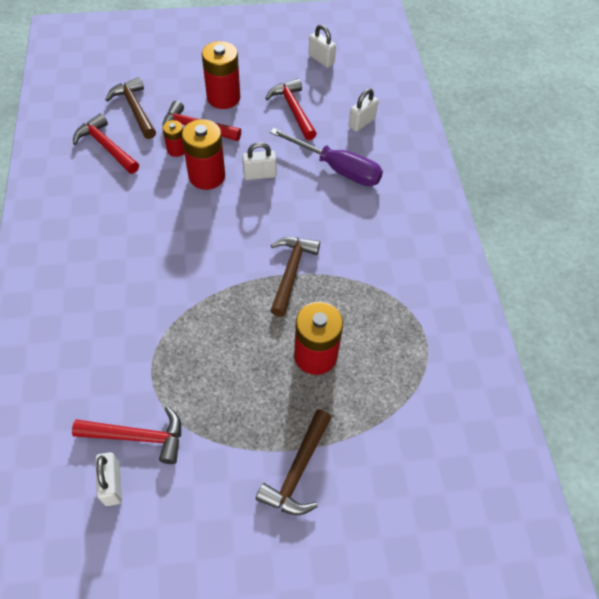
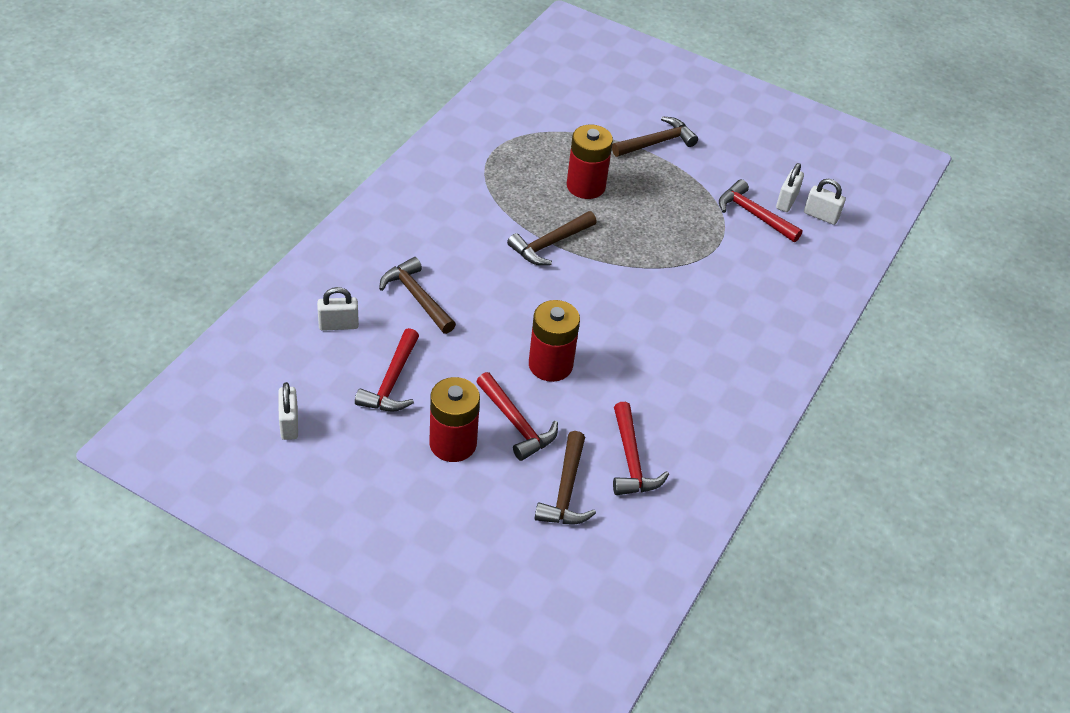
camera: 145 degrees left, 10 degrees down
(176, 150) = (558, 411): red battery -> none
(259, 175) = (497, 336): white padlock -> white padlock (821, 216)
(337, 169) = (417, 297): purple screwdriver -> brown hammer

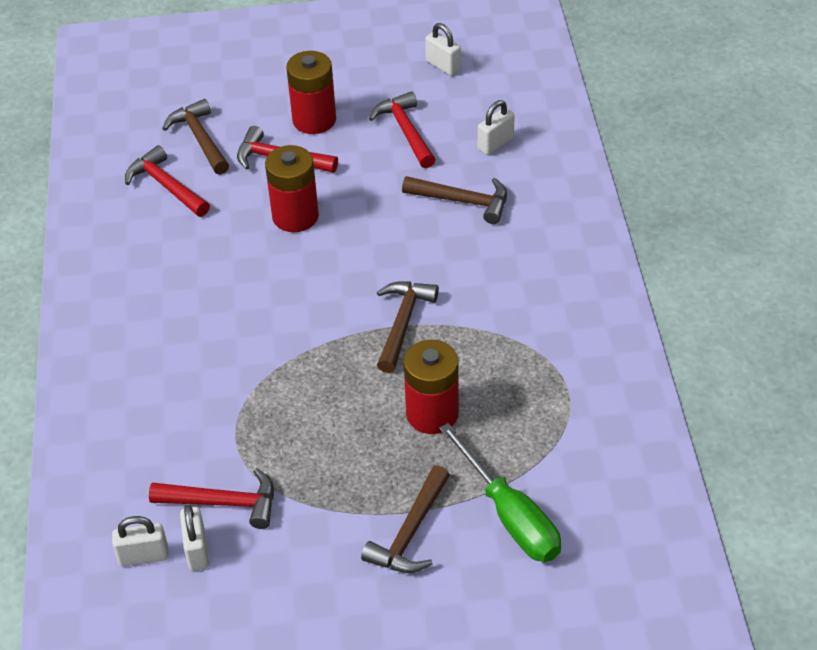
camera: 150 degrees right, 0 degrees up
(594, 119) = (510, 515): none -> green screwdriver

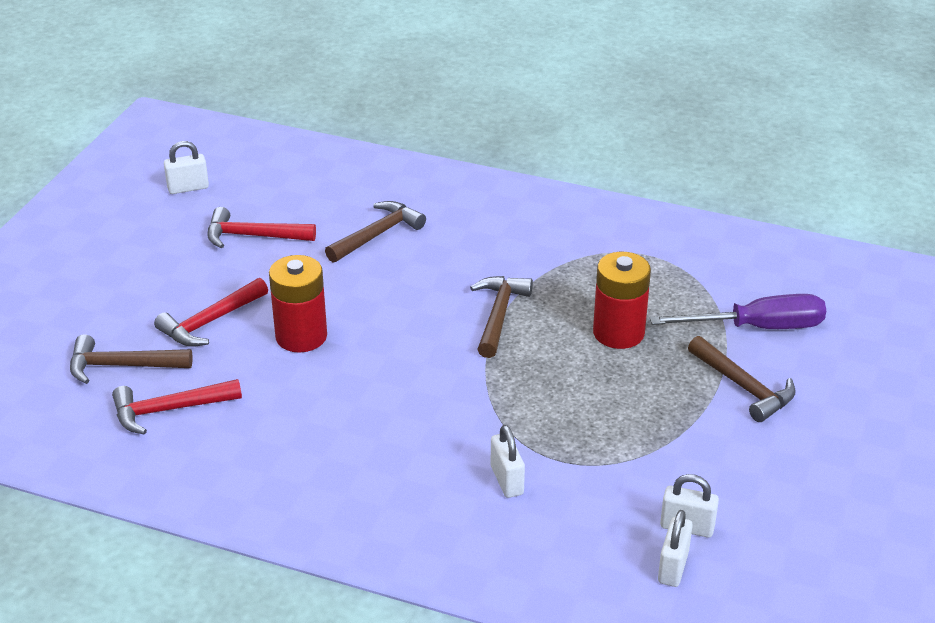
camera: 65 degrees left, 10 degrees down
(223, 503) = (639, 492): red hammer -> none
(314, 120) = (177, 284): red battery -> none
(403, 323) = (499, 315): brown hammer -> brown hammer turned 60 degrees clockwise
(495, 144) = (322, 194): white padlock -> white padlock (506, 480)
(510, 515) = (757, 327): green screwdriver -> purple screwdriver

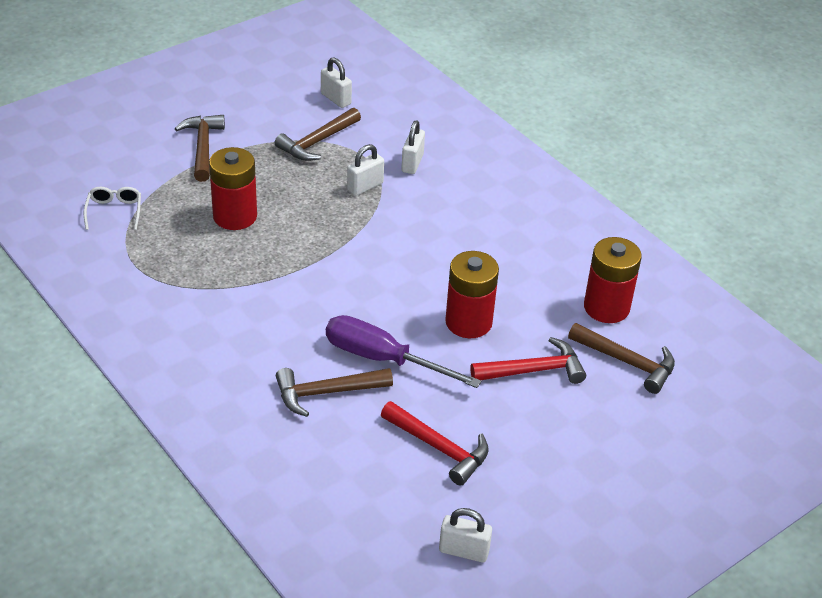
camera: 150 degrees left, 5 degrees up
(169, 410) = (606, 307): red hammer -> red battery
(499, 315) = (303, 269): brown hammer -> brown hammer (317, 142)
(673, 567) = (366, 87): white padlock -> white padlock (365, 186)
(728, 287) = (114, 211): none -> white glasses
(757, 327) = (138, 176): purple screwdriver -> purple screwdriver (383, 359)

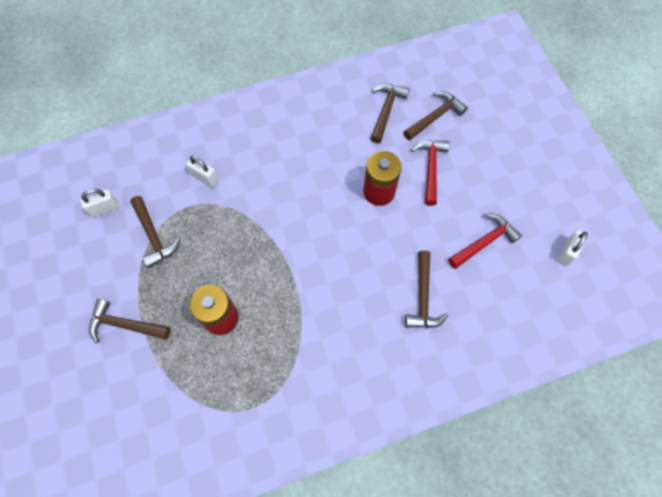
camera: 70 degrees left, 25 degrees up
(114, 211) = (181, 413): white glasses -> none
(365, 186) = (219, 216): white padlock -> none
(383, 359) = (400, 253): purple screwdriver -> none
(606, 307) = (386, 111): red battery -> brown hammer

